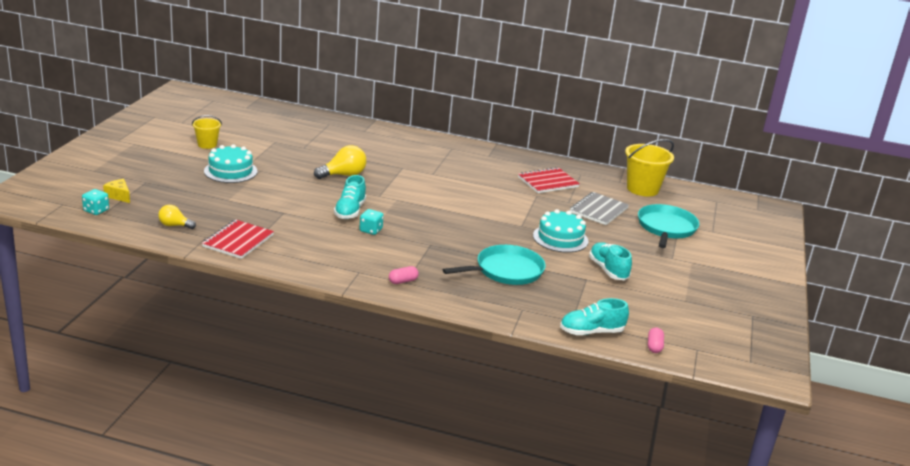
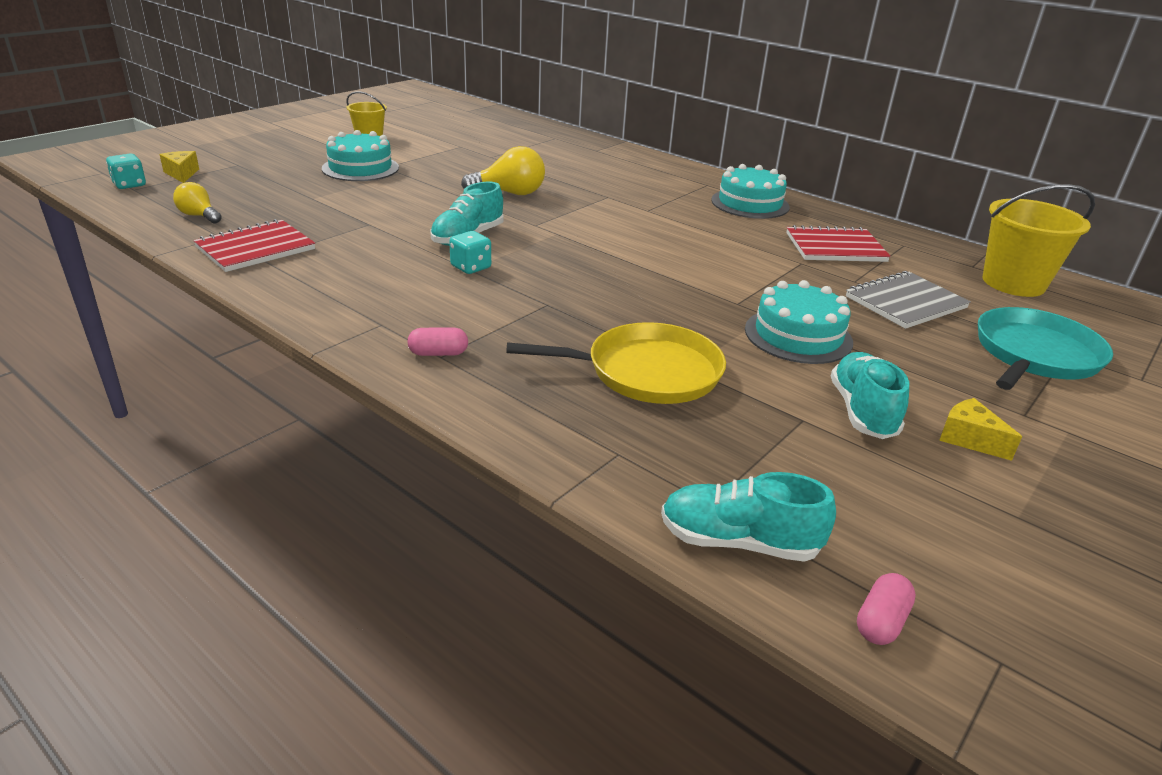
camera: 25 degrees right, 5 degrees up
(485, 159) = (750, 203): none -> turquoise cake
(506, 271) = (646, 372): turquoise pan -> yellow pan
(655, 273) = (969, 439): none -> yellow cheese

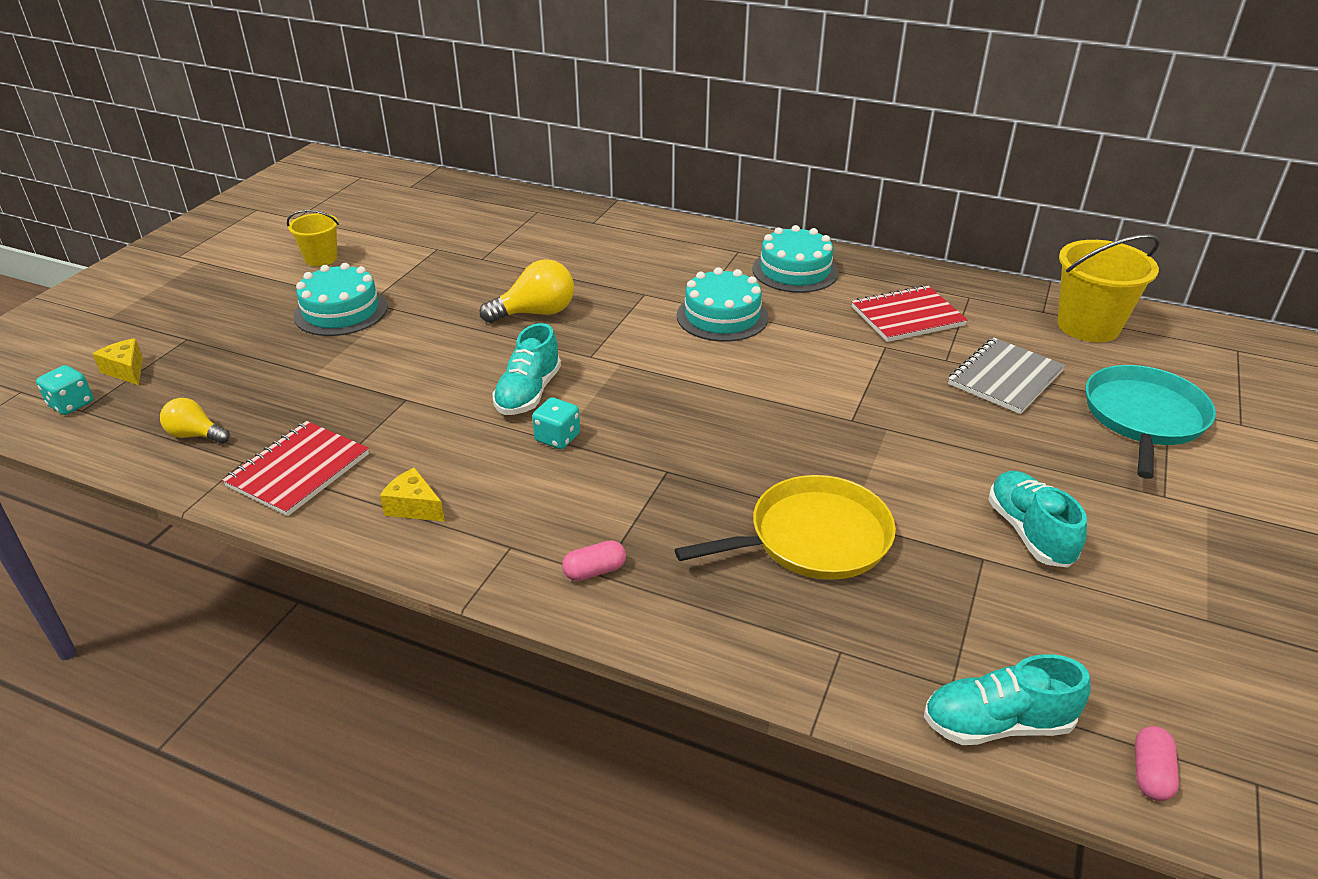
camera: 15 degrees left, 5 degrees up
(798, 335) = (928, 449): turquoise cake -> turquoise cake (722, 316)
(969, 439) = (1132, 540): yellow cheese -> yellow cheese (414, 507)

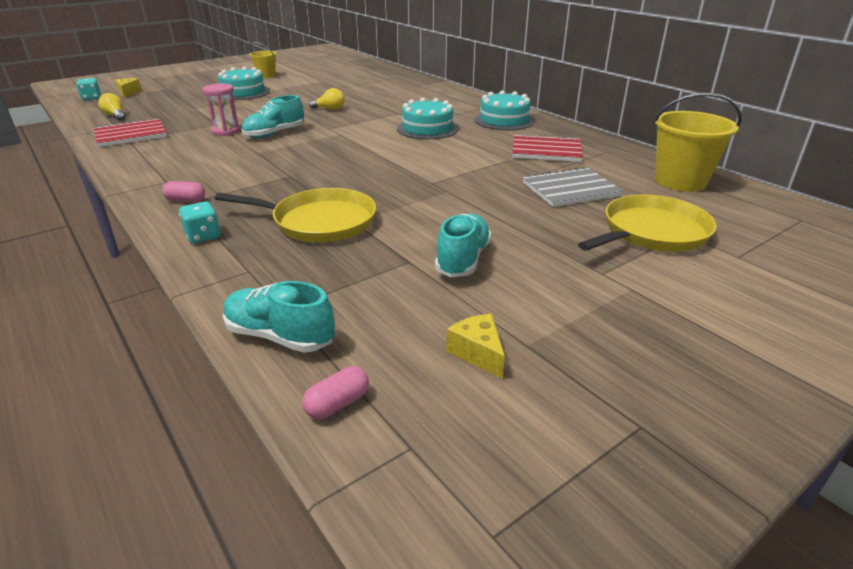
camera: 30 degrees right, 5 degrees down
(414, 507) = (152, 157): yellow cheese -> yellow cheese (478, 353)
(445, 411) = (226, 131): none -> pink hourglass
(536, 313) = (330, 109): yellow light bulb -> yellow light bulb, size x0.62
(557, 438) = (259, 151): turquoise dice -> turquoise dice (203, 236)
(1143, 418) = (651, 232): turquoise pan -> yellow pan

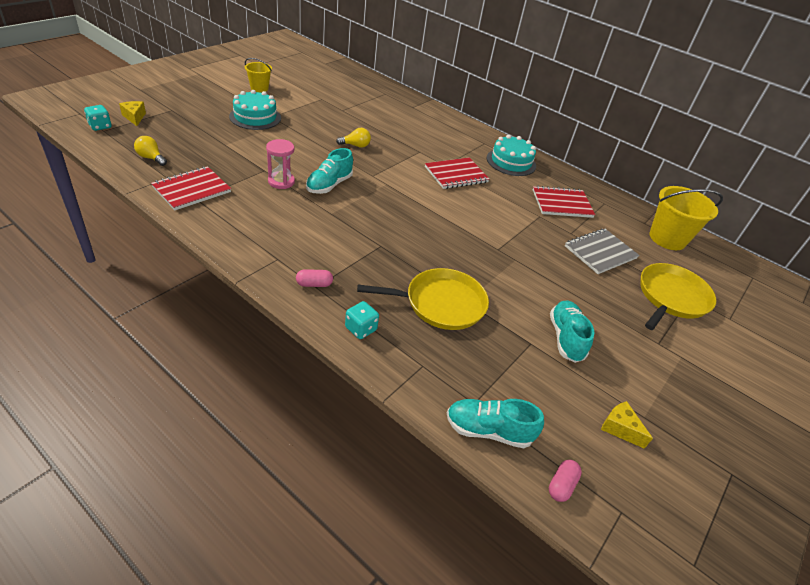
camera: 20 degrees left, 10 degrees up
(427, 129) = (456, 175): turquoise cake -> red notebook

